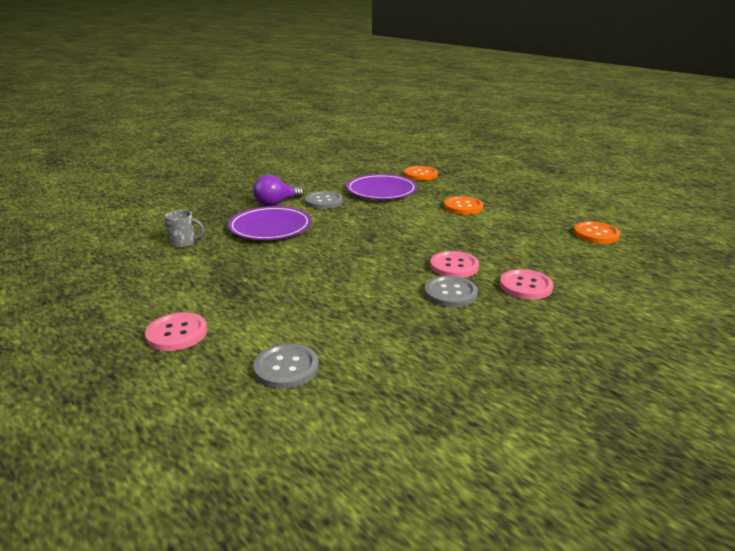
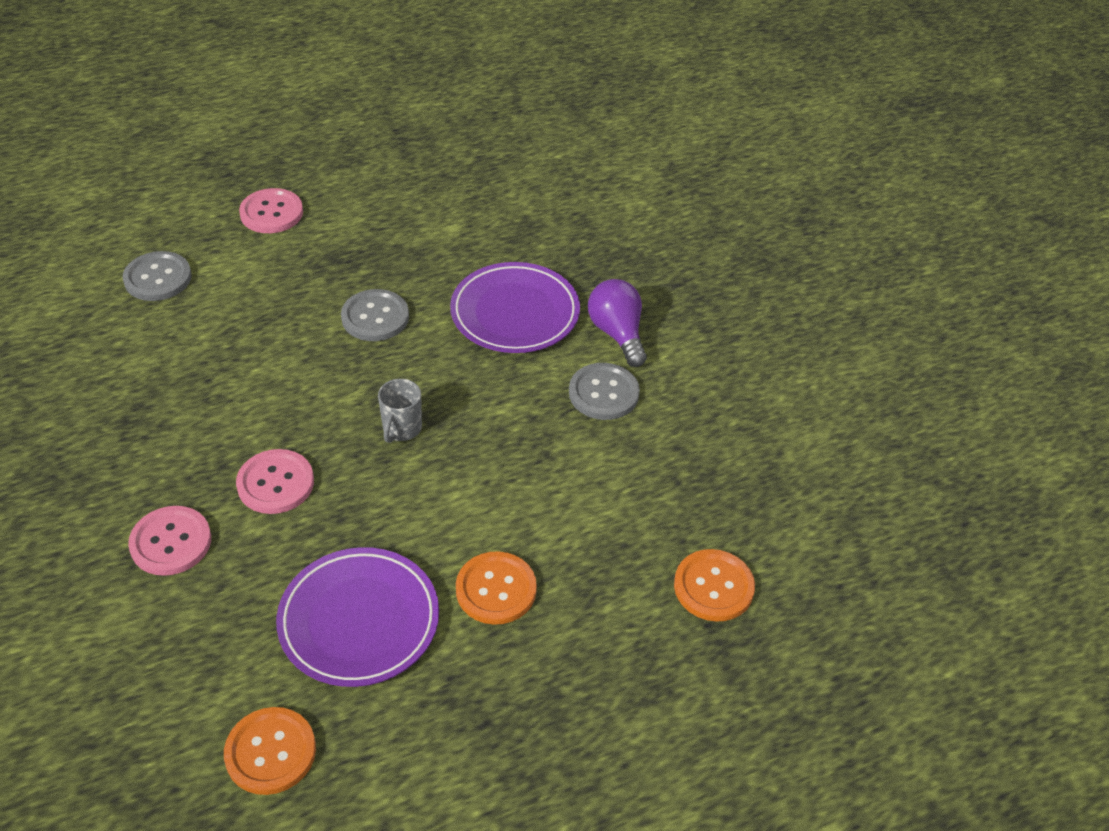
camera: 105 degrees right, 20 degrees up
(184, 243) = (500, 227): grey mug -> grey mug (401, 429)
(381, 191) = (629, 488): purple plate -> purple plate (359, 620)
(450, 293) = (206, 451): grey button -> grey button (375, 317)

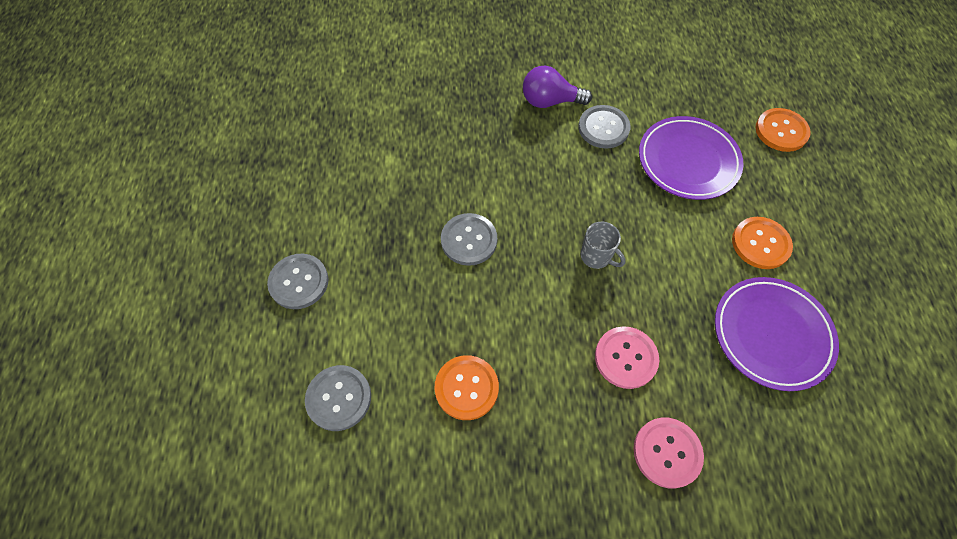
camera: 65 degrees left, 15 degrees up
(270, 752) = (876, 422): orange button -> orange button (466, 388)
(271, 213) = (299, 282): pink button -> grey button
(515, 313) = (504, 151): purple plate -> purple plate (688, 161)

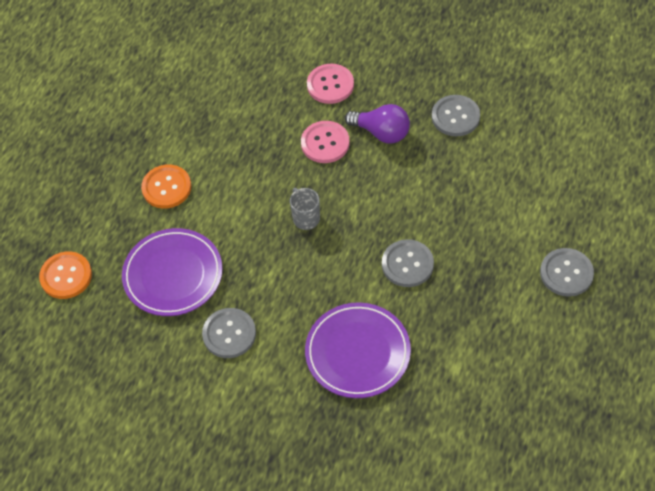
camera: 155 degrees left, 5 degrees down
(339, 398) = (548, 179): grey button -> grey button (455, 117)
(466, 388) = (451, 158): orange button -> none
(550, 101) = (265, 383): purple light bulb -> purple light bulb (381, 133)
(771, 334) = (209, 126): purple plate -> purple plate (357, 353)

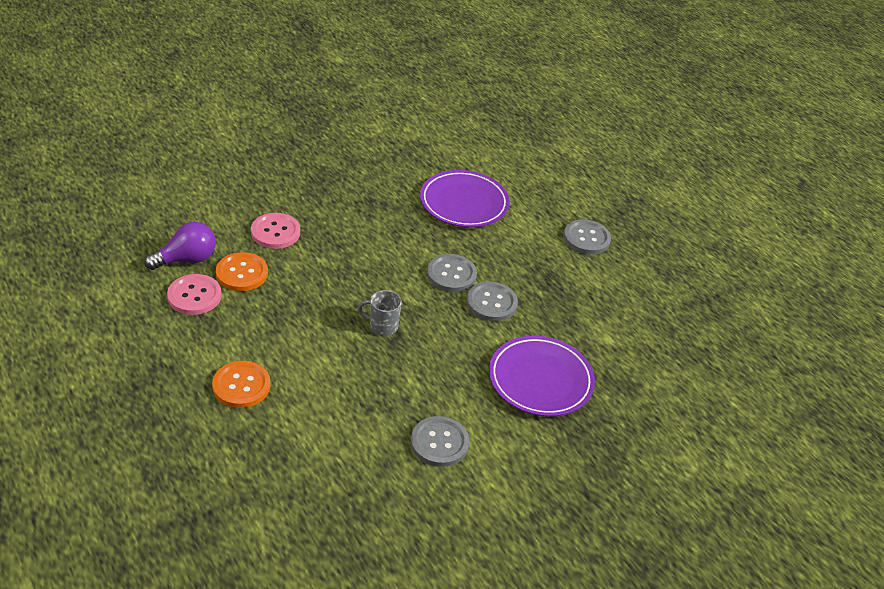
camera: 60 degrees left, 15 degrees down
(66, 276) = (245, 516): orange button -> orange button (242, 273)
(173, 275) = (337, 440): purple plate -> purple plate (464, 203)
(325, 143) = (326, 270): pink button -> pink button (194, 296)
(381, 133) = (357, 238): purple light bulb -> purple light bulb (187, 259)
(455, 117) = (393, 197): grey button -> grey button (451, 274)

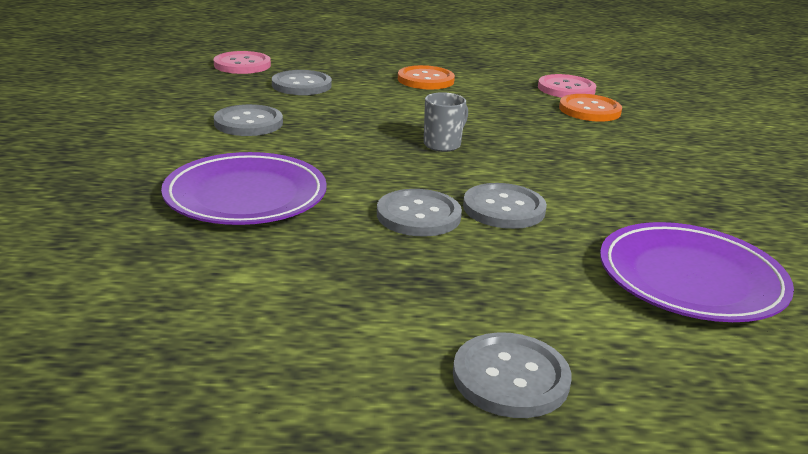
camera: 125 degrees right, 15 degrees down
(187, 259) = (627, 96): purple light bulb -> none
(275, 232) = (660, 138): pink button -> pink button (242, 65)
(327, 459) = (301, 85): none -> grey button

